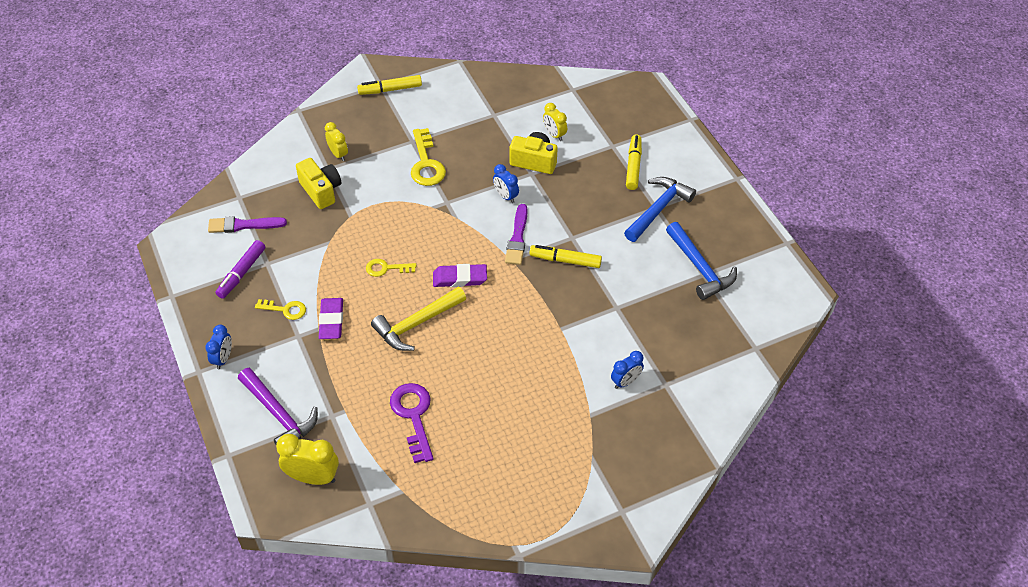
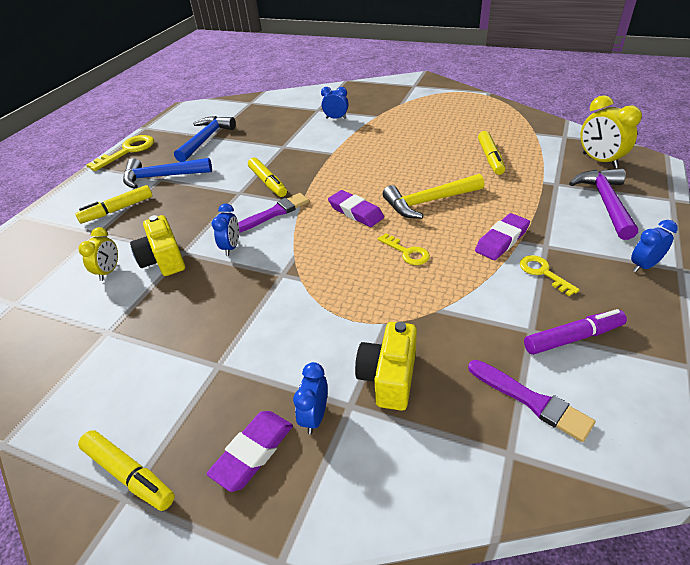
camera: 130 degrees left, 10 degrees down
(338, 154) = (315, 416): yellow clock -> blue clock
(349, 127) = (253, 452): none -> purple eraser
(413, 416) = (490, 158): purple key -> yellow marker
(416, 324) = (428, 202): yellow hammer -> yellow hammer turned 150 degrees clockwise
(426, 163) = (244, 326): yellow key -> yellow key (128, 151)

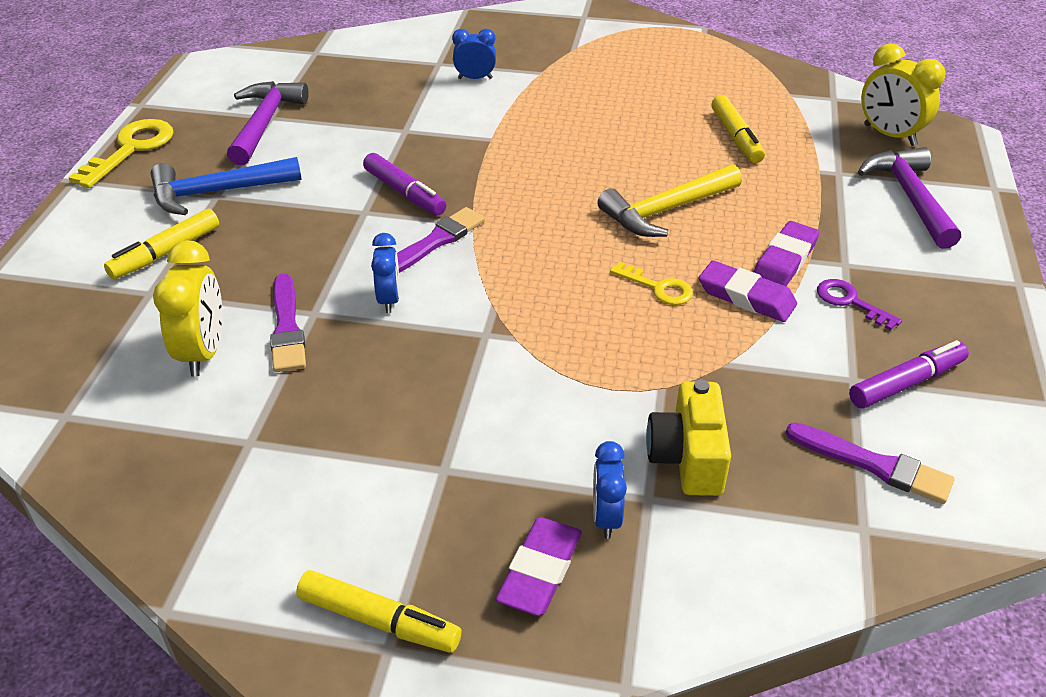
camera: 15 degrees left, 0 degrees up
(109, 271) = (203, 352): yellow clock -> yellow clock, size x1.58
(163, 260) = (287, 328): yellow camera -> purple brush
(206, 139) = (265, 123): blue hammer -> purple hammer
(268, 182) = (405, 193): yellow marker -> purple marker
(355, 212) = (562, 232): purple eraser -> purple eraser (746, 297)
(543, 273) = (850, 302): yellow key -> purple key
(644, 266) = (974, 282): blue clock -> none

